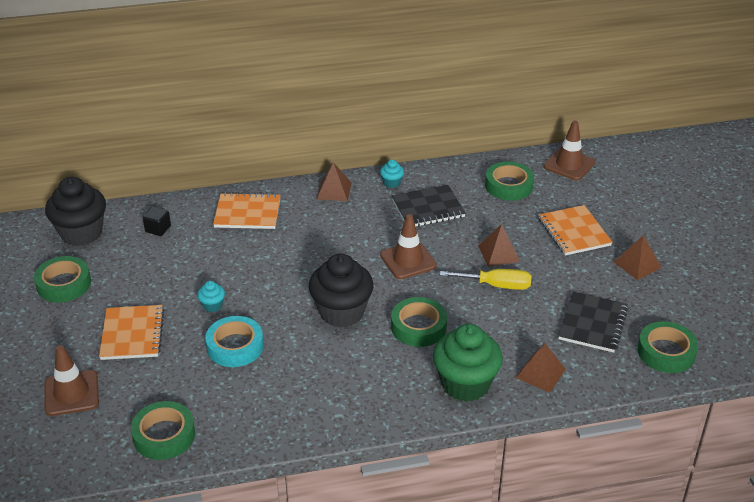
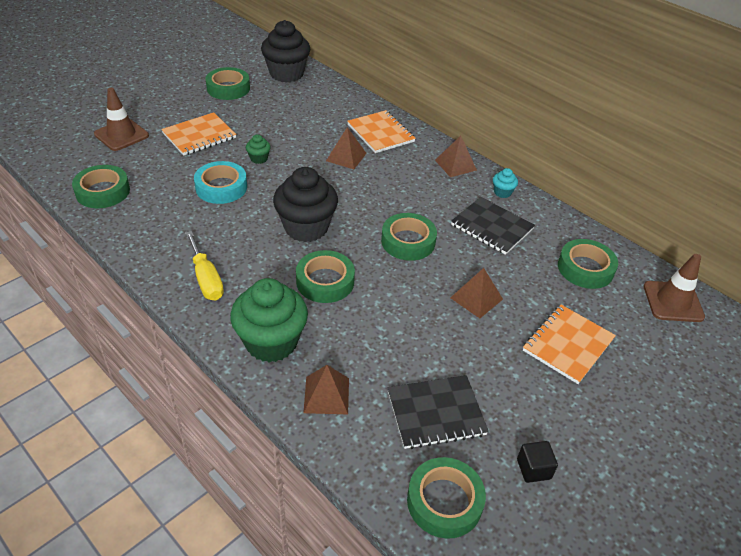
camera: 55 degrees right, 5 degrees up
(158, 229) = (321, 102): black cube -> black cube (533, 469)
(212, 305) = (259, 159): turquoise cupcake -> green cupcake
(408, 260) = (408, 241): brown traffic cone -> green tape
(496, 285) = (428, 314): yellow screwdriver -> yellow screwdriver (206, 279)
(637, 264) = (570, 420): brown pyramid -> brown pyramid (346, 157)

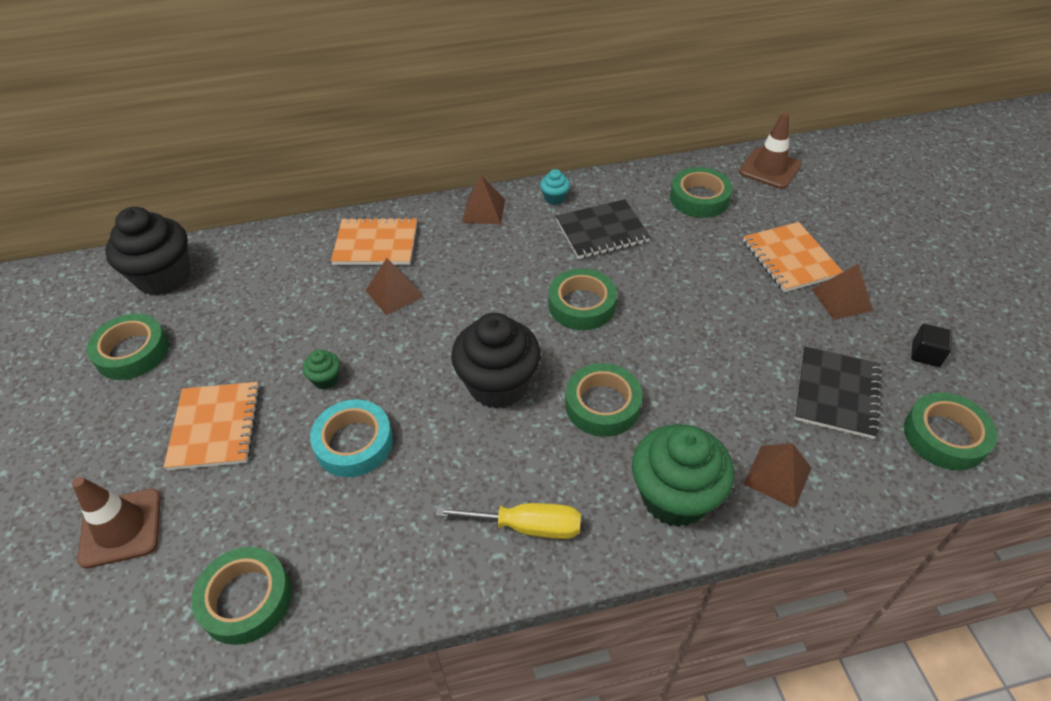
camera: 55 degrees left, 5 degrees up
(476, 298) = (697, 291): brown pyramid -> brown pyramid (842, 299)

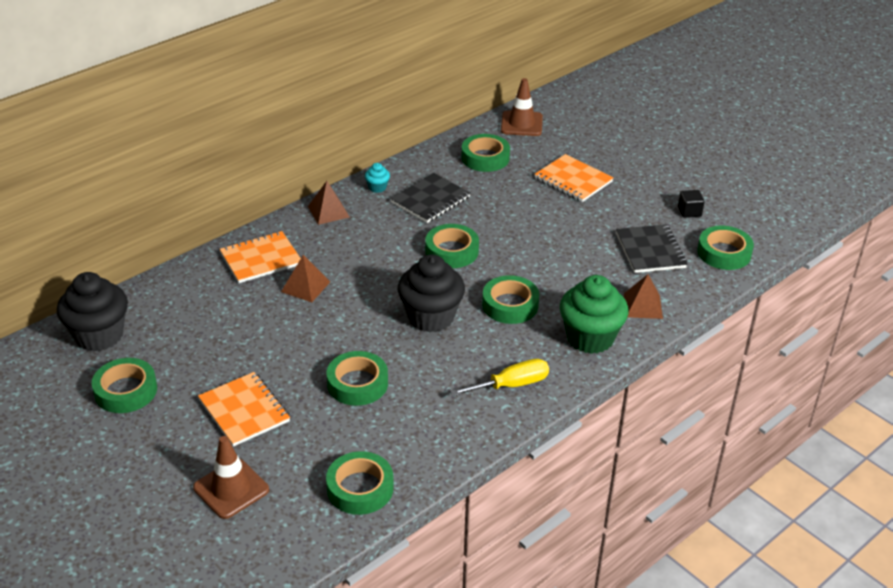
camera: 30 degrees left, 10 degrees down
(326, 379) = (302, 355): green cupcake -> none
(354, 443) = (357, 383): turquoise tape -> green tape
(842, 299) = (621, 195): brown pyramid -> none

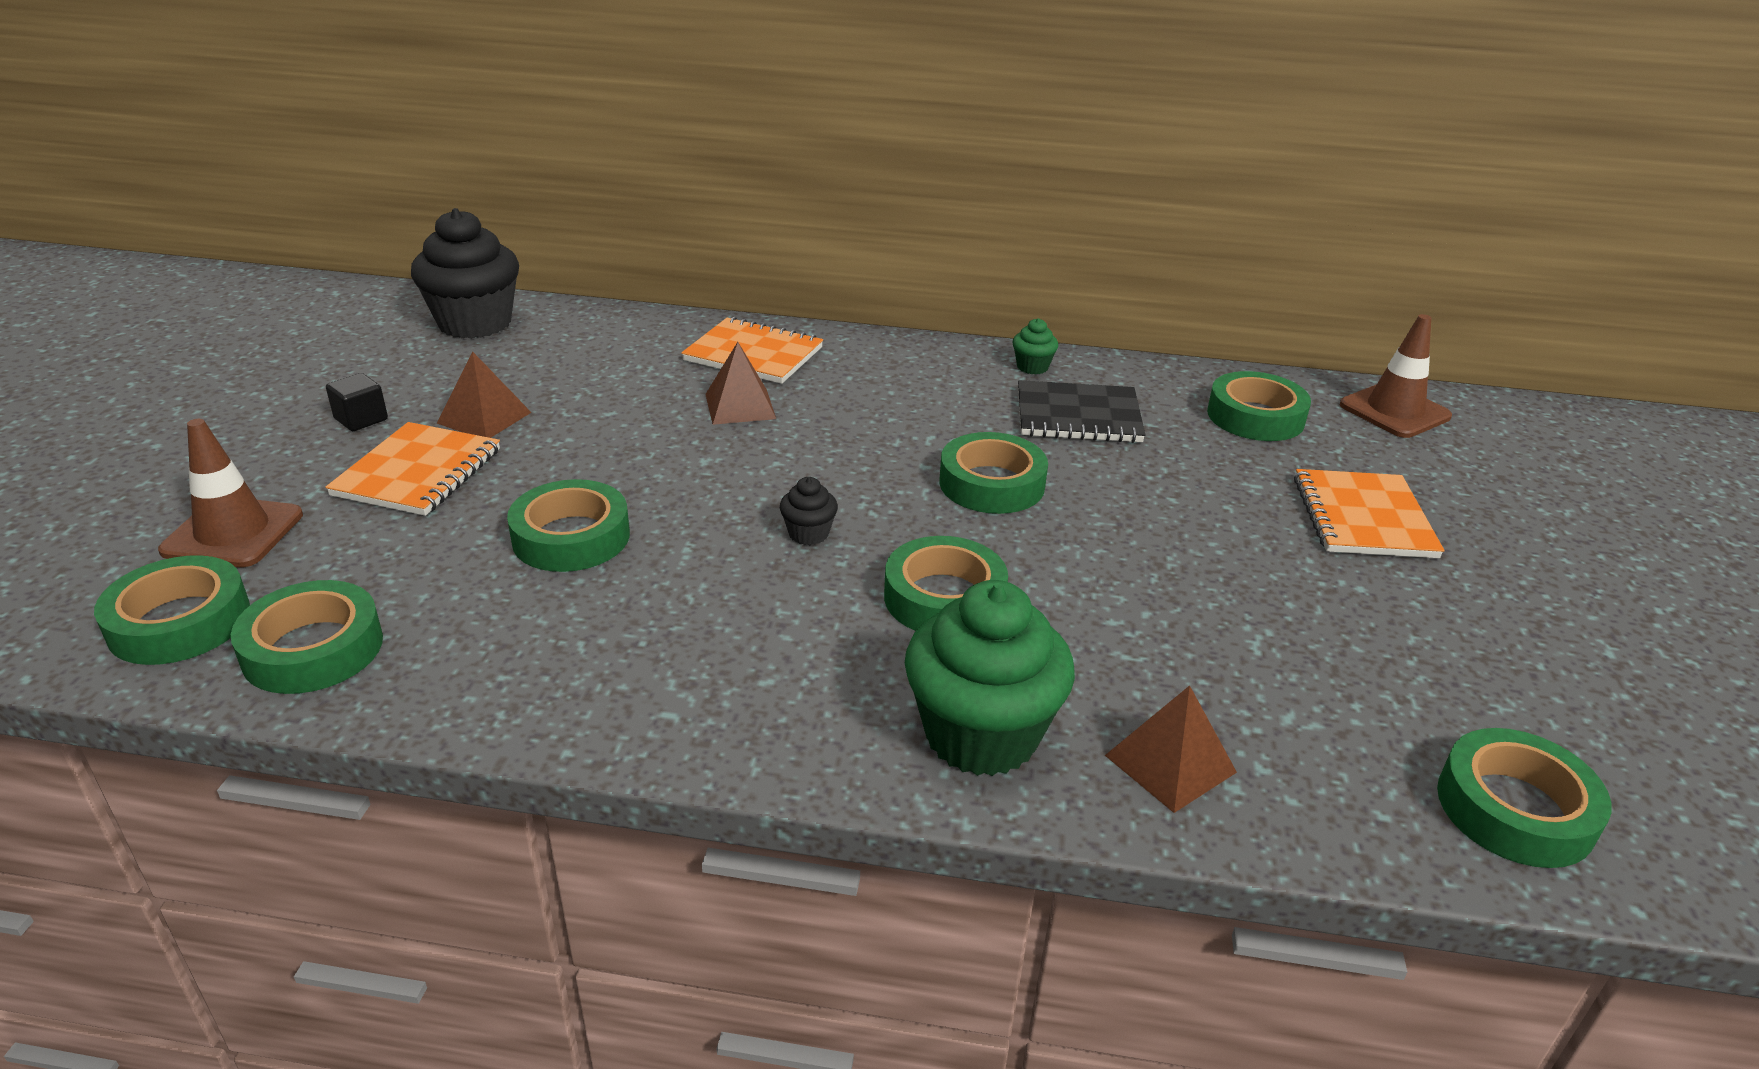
camera: 50 degrees right, 5 degrees down
(126, 391) = (383, 379): green tape -> green tape (179, 622)
(328, 211) = (922, 356): brown pyramid -> brown pyramid (484, 418)
(377, 187) = (1032, 367): turquoise cupcake -> green cupcake
(431, 317) = (808, 534): black cupcake -> black cupcake, size x0.43
(511, 385) = (734, 696): yellow screwdriver -> none
(650, 250) = (1342, 696): black notebook -> none
(689, 212) = (1541, 694): black cube -> black cube (361, 419)

